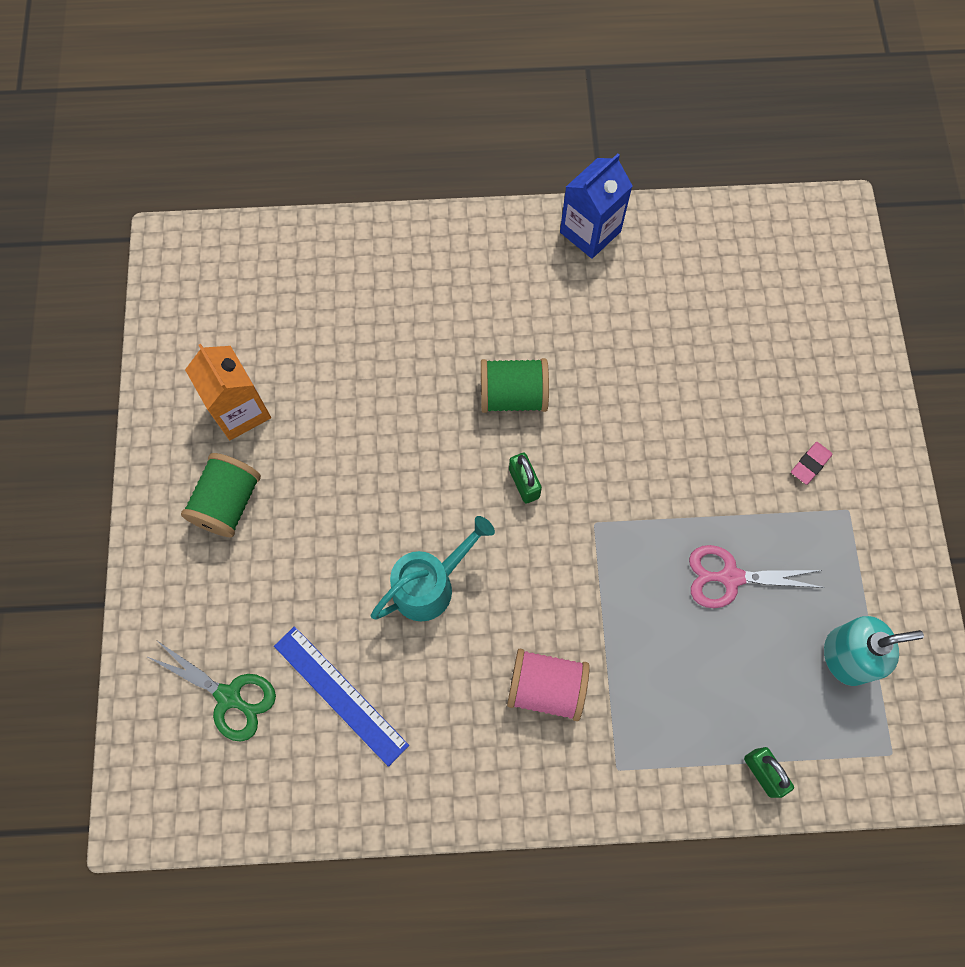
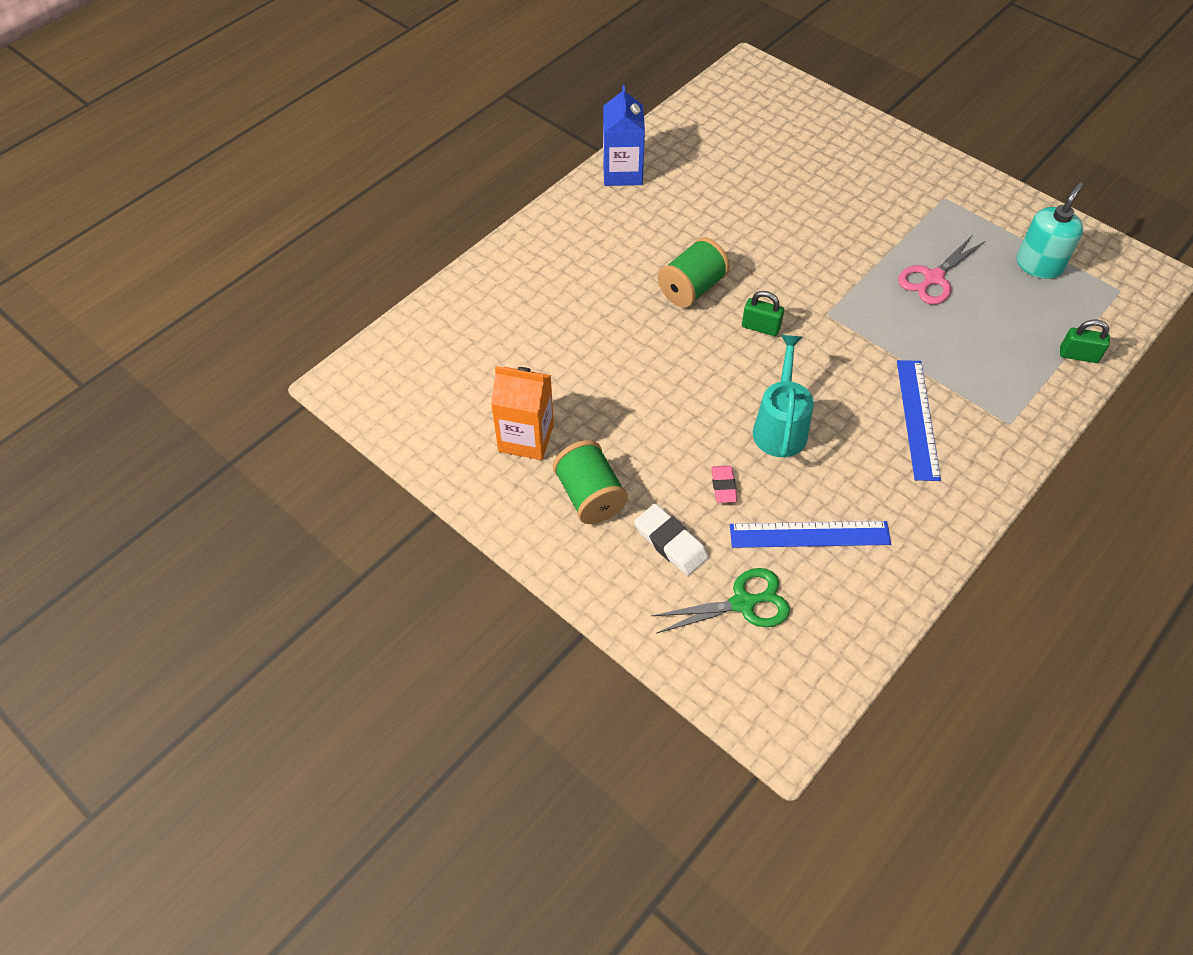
camera: 45 degrees left, 15 degrees down
(238, 597) = (670, 542): none -> white eraser
(546, 687) = (917, 419): pink spool -> blue ruler
(810, 464) = (897, 192): pink eraser -> pink eraser (723, 486)

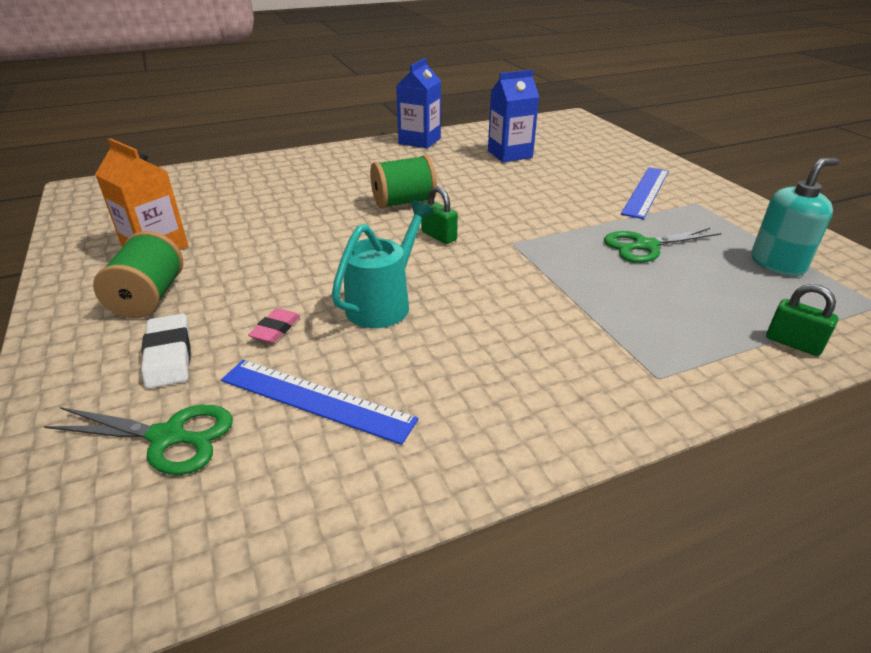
camera: 25 degrees right, 20 degrees down
(733, 168) = (510, 154): none -> blue carton
(917, 419) = (541, 340): blue ruler -> blue ruler (645, 191)
(933, 278) = (645, 246): pink scissors -> green scissors

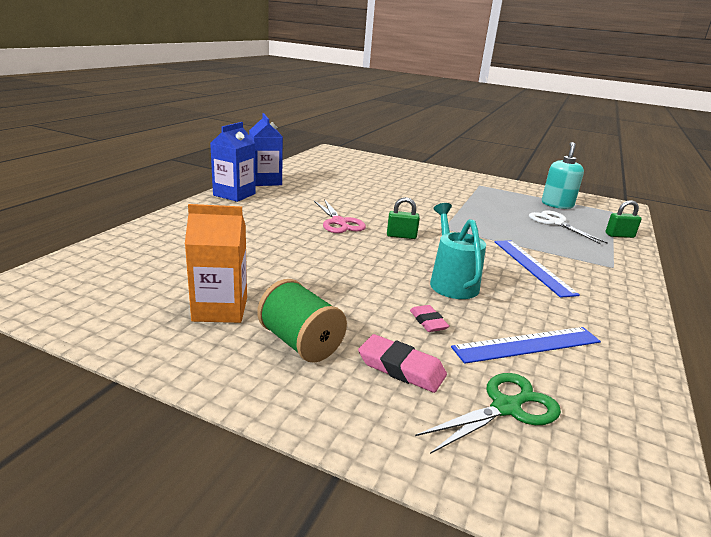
camera: 45 degrees left, 10 degrees down
(169, 355) = (401, 368): white eraser -> pink eraser
(403, 202) = (339, 222): green spool -> pink scissors
(510, 154) = (341, 178): blue carton -> blue carton (234, 194)
(645, 191) = (449, 184): blue ruler -> blue ruler (532, 266)
(645, 246) = (500, 211): green scissors -> none
(706, 288) = (556, 223): none -> white scissors

